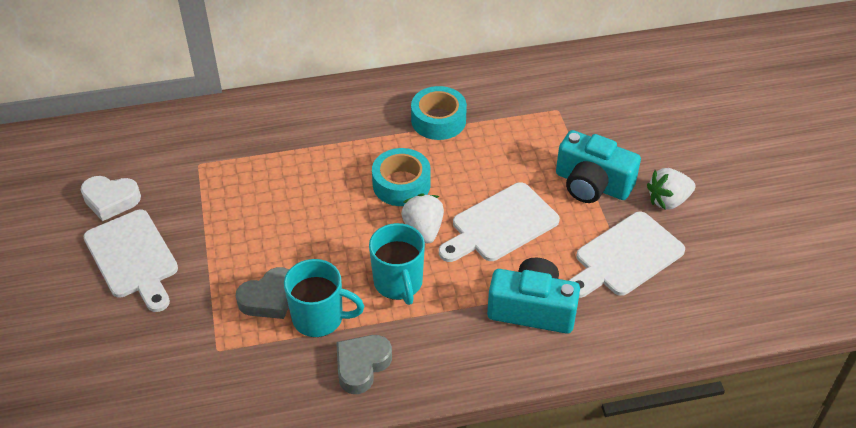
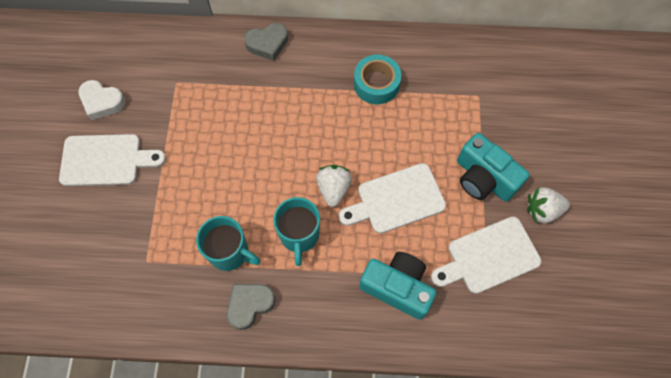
camera: 15 degrees right, 20 degrees up
(133, 257) = (106, 160): white cutting board -> white cutting board turned 75 degrees counterclockwise
(269, 298) = (196, 224): grey heart -> grey heart (267, 44)
(401, 184) = (328, 140): turquoise tape -> none

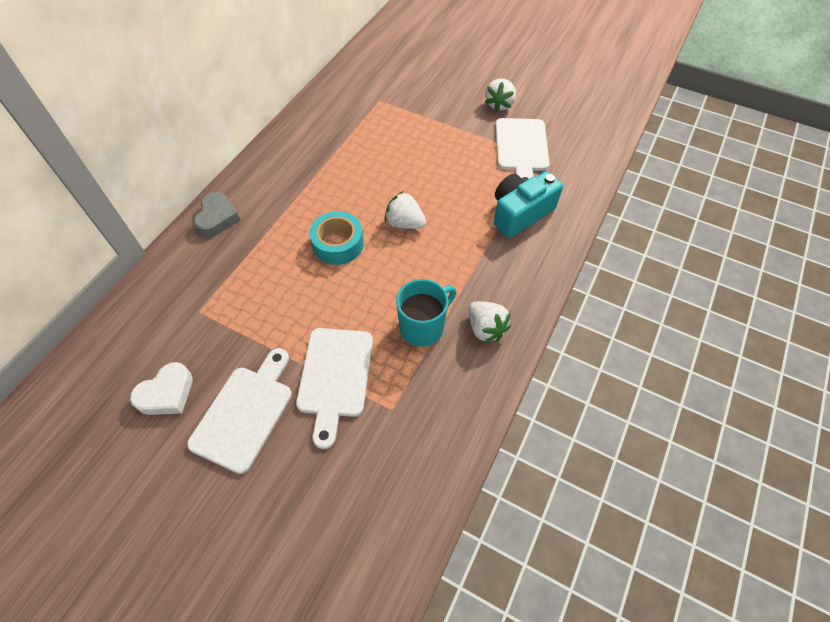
camera: 65 degrees left, 10 degrees down
(249, 305) = (485, 328): grey heart -> white strawberry
(299, 235) = (436, 265): turquoise mug -> none
(376, 84) = (322, 156): turquoise tape -> turquoise tape (338, 244)
(396, 200) = (441, 184): white cutting board -> white cutting board (335, 377)
(483, 178) = (453, 125): turquoise camera -> none

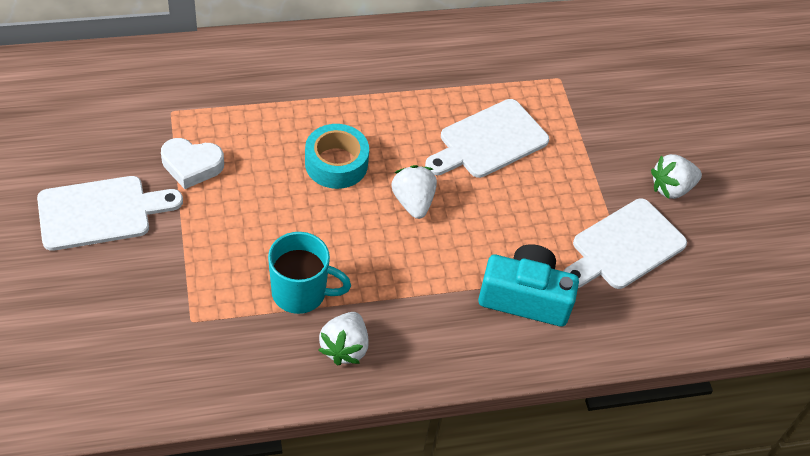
camera: 45 degrees right, 5 degrees down
(167, 394) = (75, 146): white heart -> white heart (192, 166)
(217, 218) = (280, 53): grey heart -> none
(335, 377) = (188, 256): white cutting board -> white cutting board (489, 141)

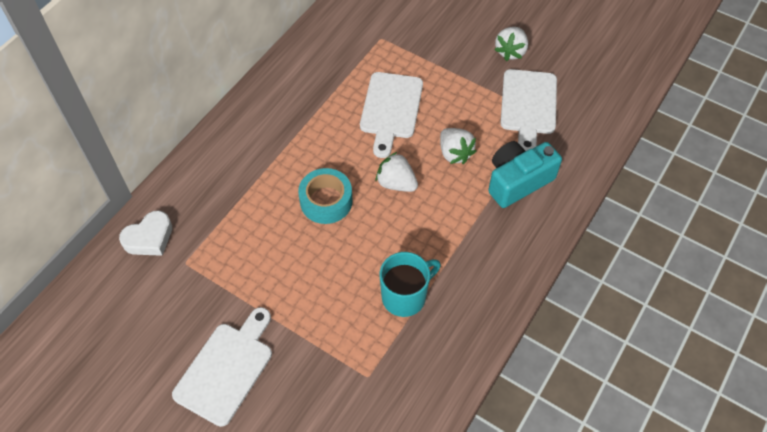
camera: 40 degrees left, 5 degrees up
(192, 166) = (244, 284): white heart -> white heart (149, 238)
(344, 348) = (467, 303): white strawberry -> white strawberry (454, 153)

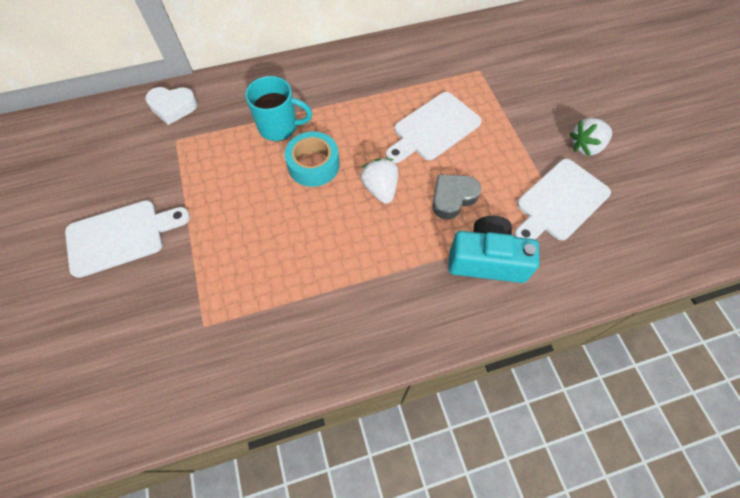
camera: 40 degrees right, 5 degrees up
(405, 296) = (296, 284): turquoise mug -> turquoise mug (279, 127)
(454, 153) = (452, 198): white strawberry -> grey heart

